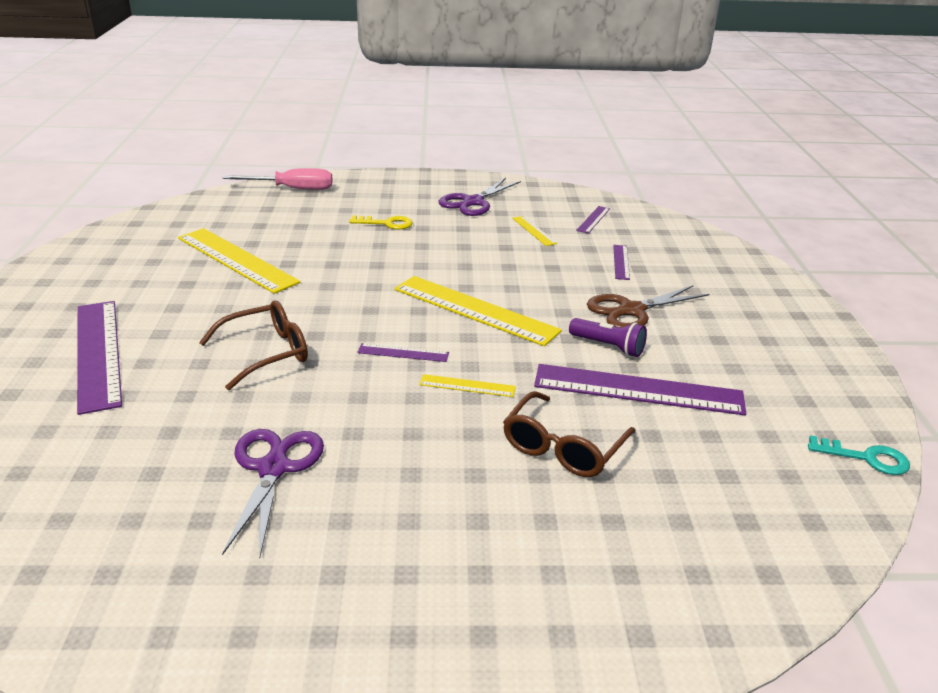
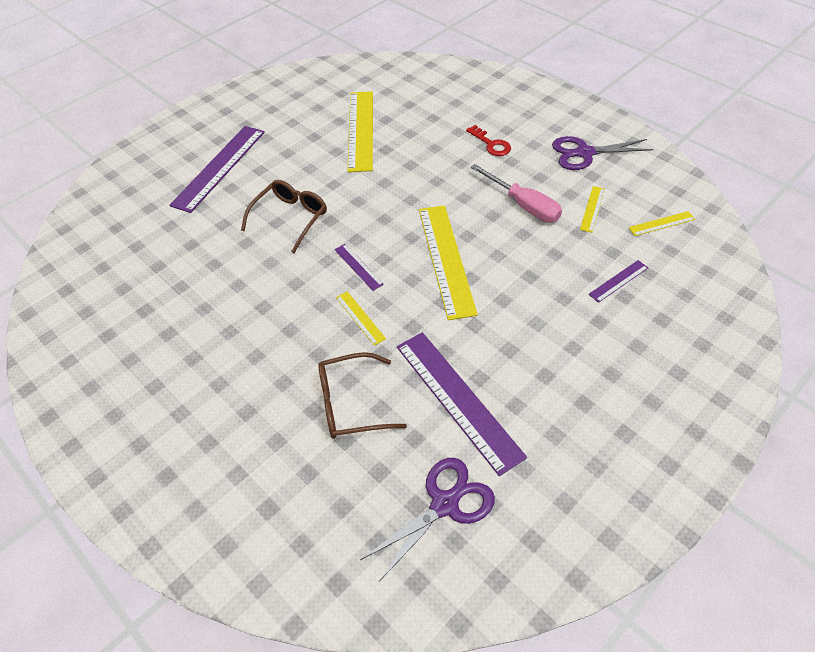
camera: 50 degrees right, 20 degrees up
(266, 353) = (290, 218): brown glasses -> brown glasses turned 75 degrees counterclockwise
(273, 468) = (203, 302): purple scissors -> purple scissors (444, 504)
(292, 189) = (470, 77): pink screwdriver -> pink screwdriver (523, 205)
(386, 223) = (491, 144): yellow key -> red key
(593, 219) = (661, 223): purple ruler -> yellow ruler
(608, 346) = (490, 350): purple flashlight -> none
(632, 310) = (555, 332): brown scissors -> none
(866, 458) = (531, 579): turquoise key -> none

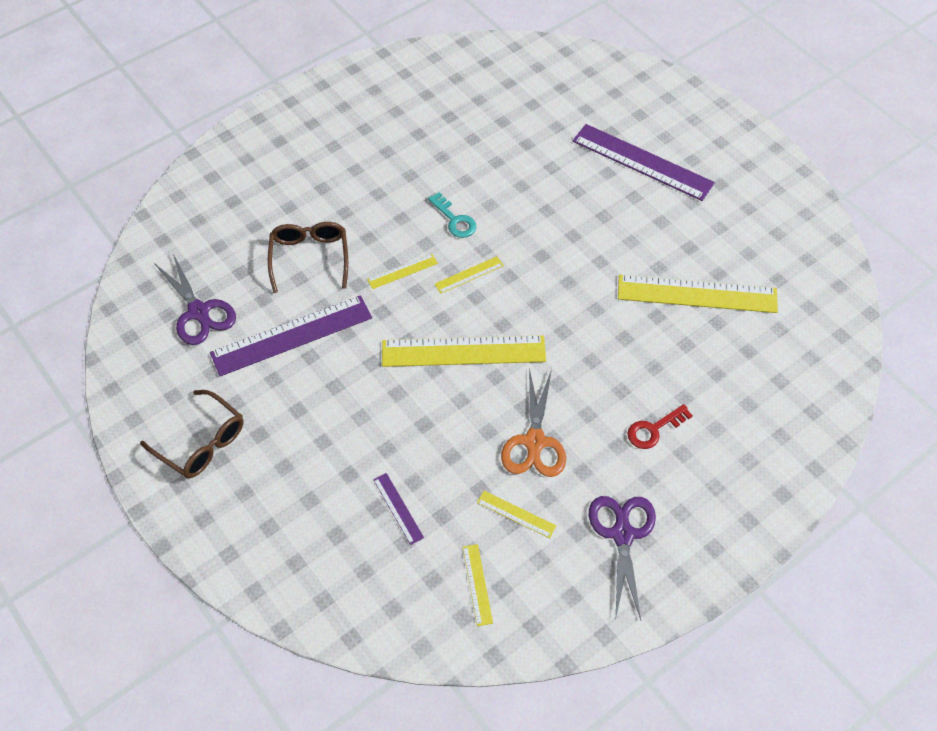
camera: 95 degrees right, 5 degrees up
(290, 218) = (550, 222): brown glasses -> brown glasses (201, 443)
(291, 286) = (455, 220): none -> turquoise key
(358, 266) = (469, 275): purple ruler -> yellow ruler
(523, 205) = (534, 442): pink screwdriver -> orange scissors

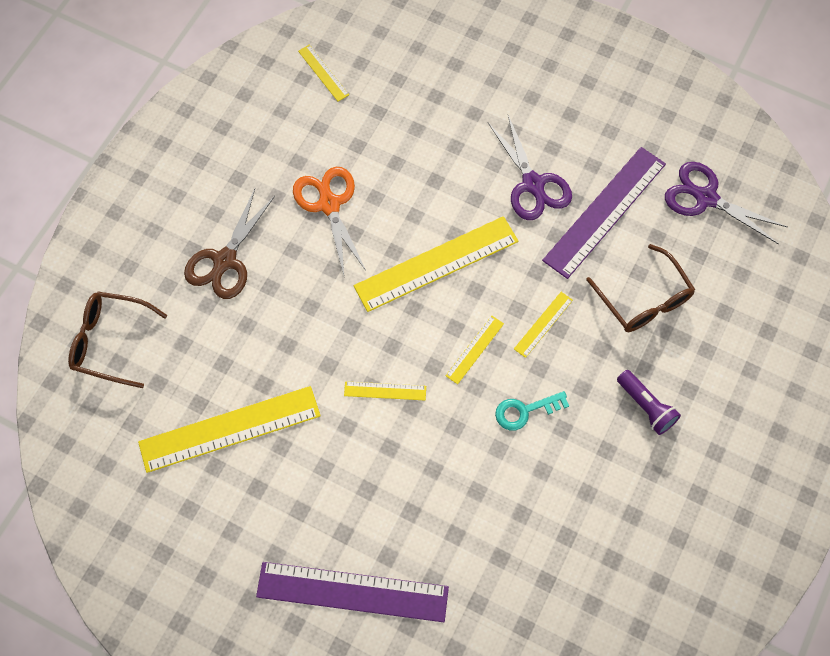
camera: 155 degrees right, 10 degrees up
(201, 443) = (613, 87): brown glasses -> brown glasses (110, 342)
(362, 189) = (646, 406): none -> purple flashlight
(398, 508) = (417, 103): purple ruler -> none
(455, 220) = (525, 411): turquoise key -> turquoise key turned 45 degrees counterclockwise
(516, 514) = (317, 137): yellow ruler -> yellow ruler (385, 391)
(622, 534) = (220, 156): purple scissors -> purple scissors (533, 184)
(654, 429) = (225, 260): red key -> brown scissors

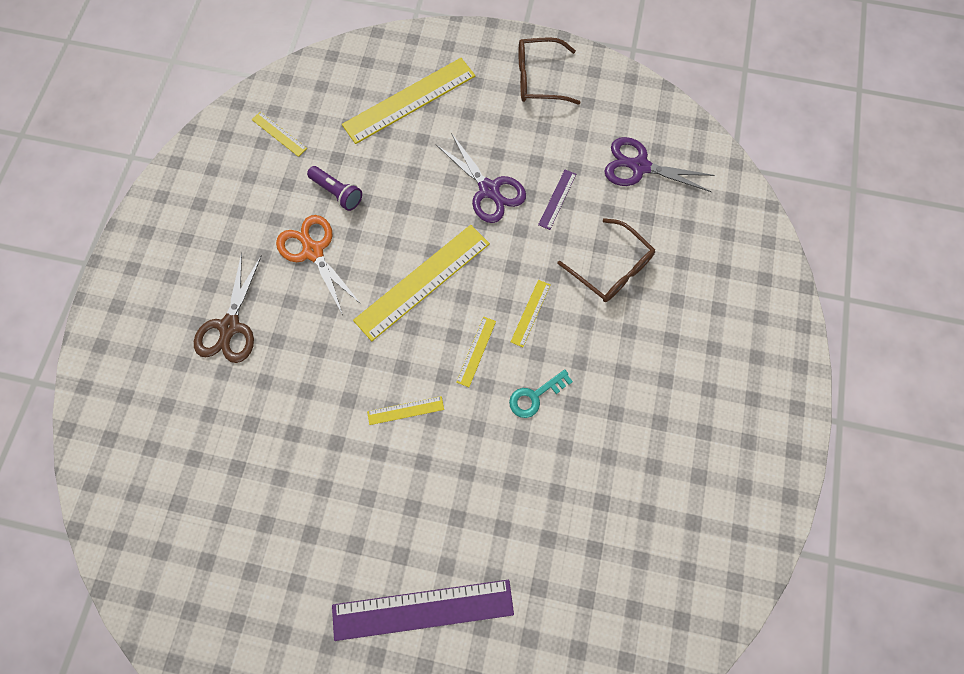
camera: 15 degrees left, 5 degrees up
(110, 342) = (139, 430): brown glasses -> brown glasses (539, 79)
(230, 429) = (271, 484): yellow ruler -> yellow ruler (409, 100)
(605, 212) = (557, 199): purple ruler -> purple ruler, size x0.46
(646, 406) = (639, 364): purple flashlight -> purple flashlight (337, 193)

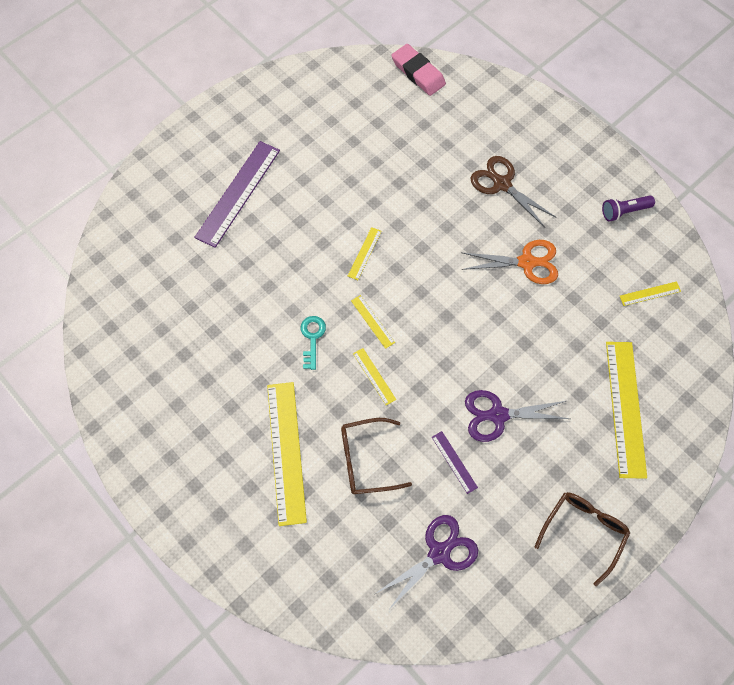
camera: 125 degrees right, 5 degrees down
(116, 515) = (418, 73): none -> pink eraser
(337, 193) = (567, 305): purple flashlight -> purple flashlight (624, 211)
(422, 281) = (451, 319): yellow ruler -> yellow ruler (286, 452)

